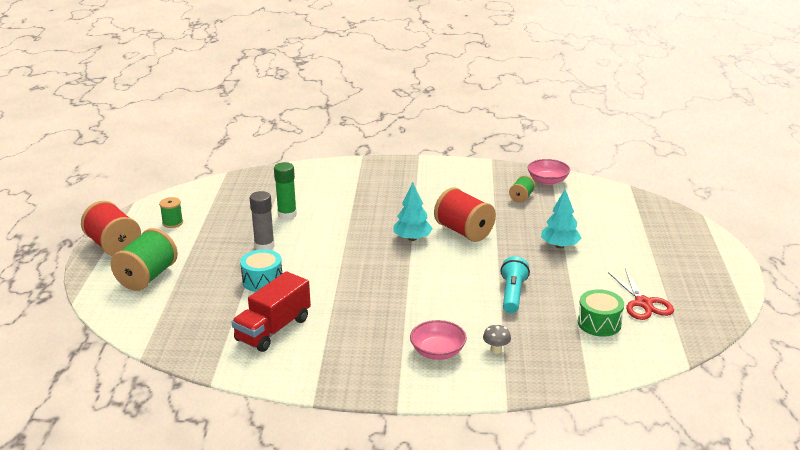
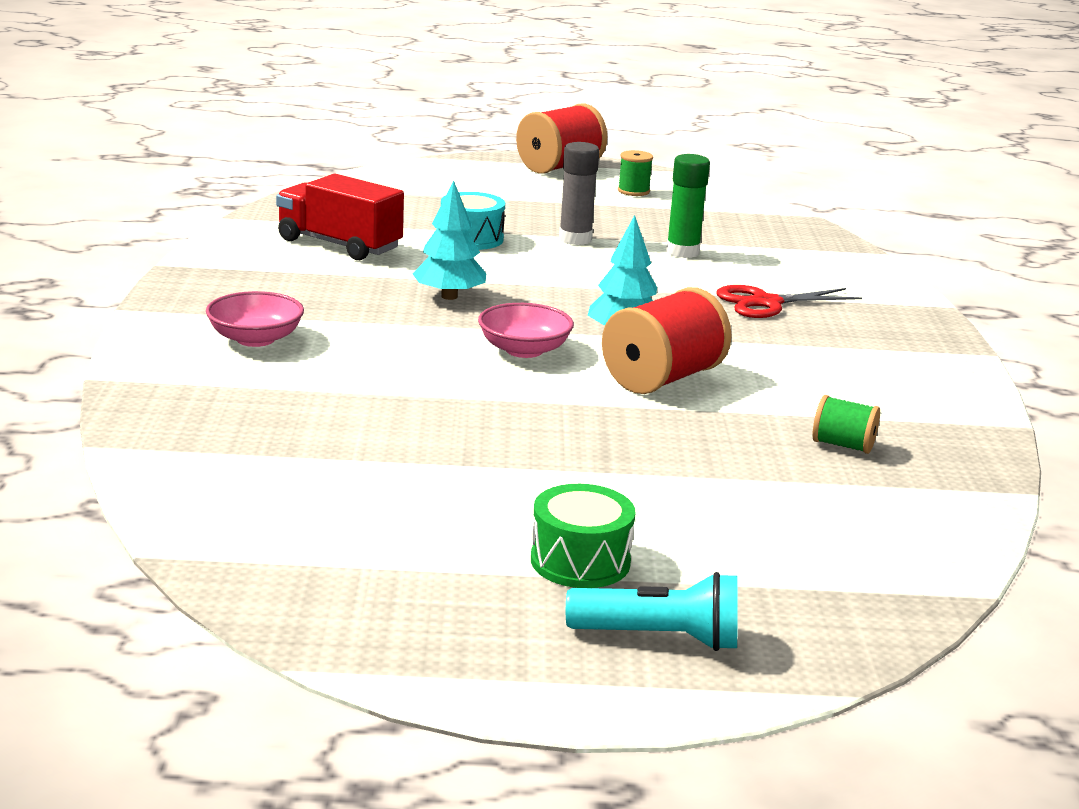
camera: 85 degrees right, 5 degrees down
(147, 277) = (479, 184): green spool -> none
(496, 350) = (248, 380): grey mushroom -> none
(512, 294) = (426, 406): turquoise flashlight -> turquoise flashlight (659, 637)
(547, 181) = (949, 483): pink bowl -> pink bowl (524, 350)
(559, 246) = (625, 468): turquoise tree -> turquoise tree (449, 296)
(599, 323) = (314, 478): green drum -> green drum (580, 561)
(643, 303) = (384, 536): red scissors -> red scissors (766, 303)

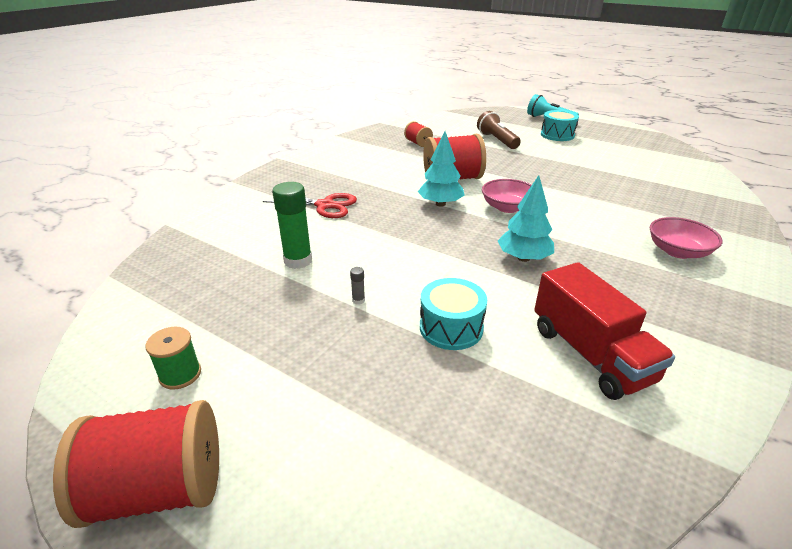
camera: 145 degrees left, 10 degrees up
(575, 239) = (358, 300): grey glue stick -> grey glue stick, size x0.41
(580, 561) = (557, 135): green drum -> turquoise drum
(699, 498) = (497, 140): none -> brown flashlight
(843, 445) = (418, 143): green spool -> red spool

